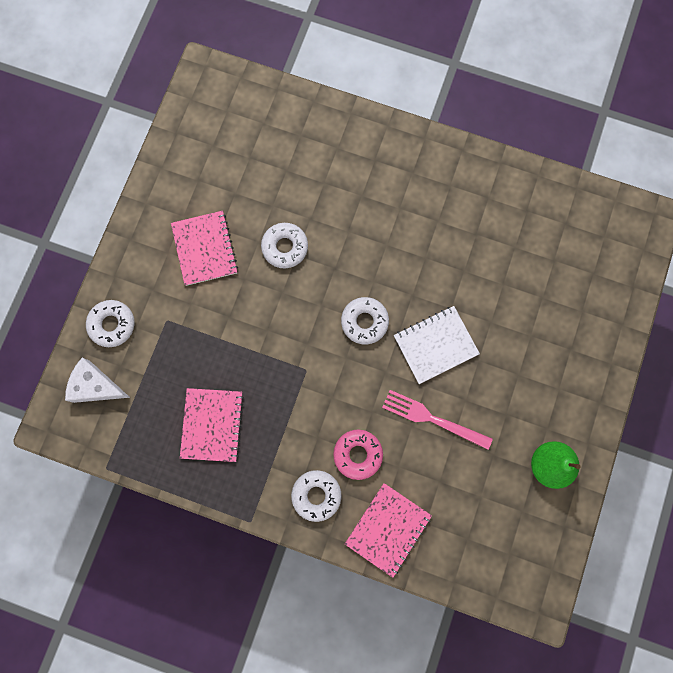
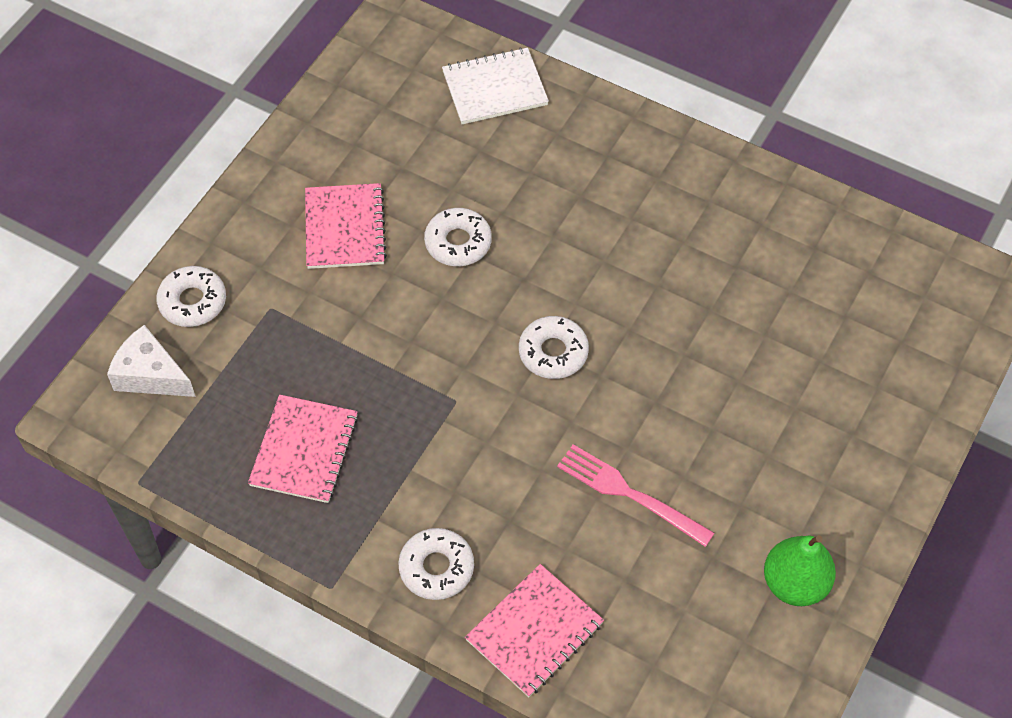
camera: 10 degrees right, 20 degrees down
(358, 454) = (509, 523): pink donut -> none
(435, 345) = (651, 398): white notebook -> white notebook (494, 88)

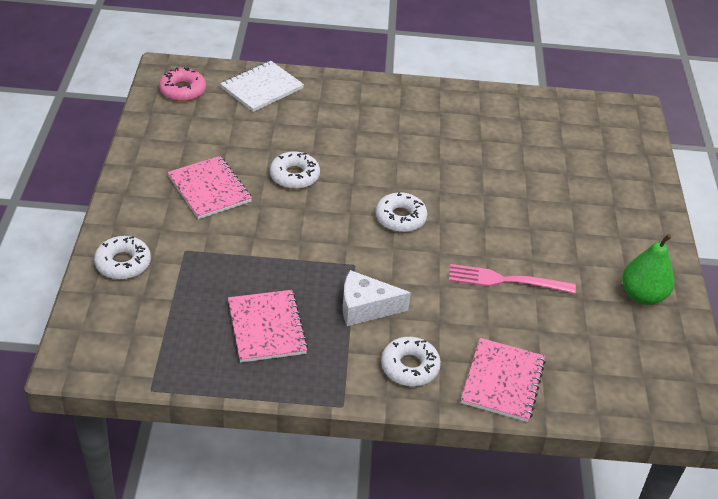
camera: 30 degrees left, 15 degrees down
(150, 375) = (118, 318): white cheese -> white cheese (365, 308)
(393, 62) = (182, 90): none -> pink donut

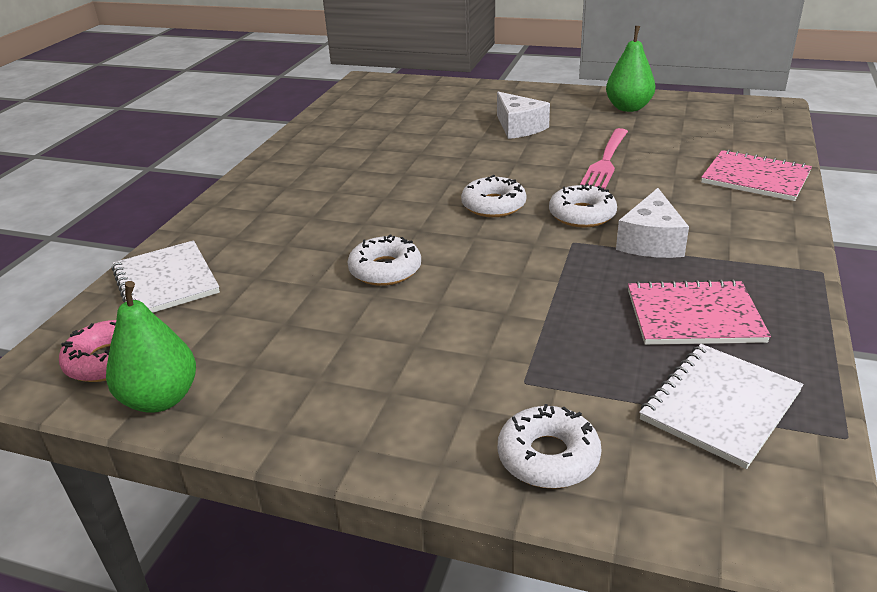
camera: 70 degrees left, 10 degrees down
(153, 118) = (160, 399): none -> green pear
(172, 335) = (720, 406): none -> white notebook
(209, 189) = (384, 347): pink notebook -> none
(409, 367) = (746, 224): white donut -> white donut (582, 215)
(560, 220) = (519, 127): none -> white cheese

